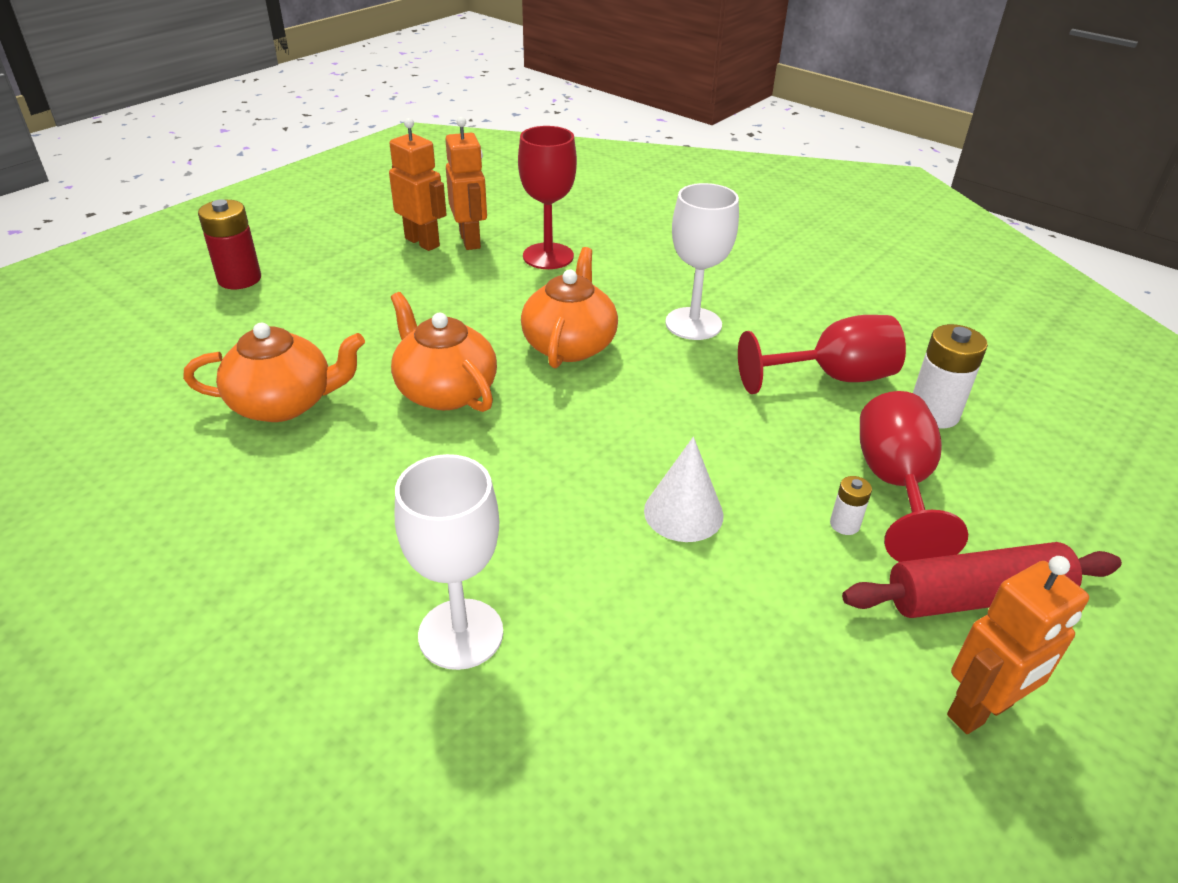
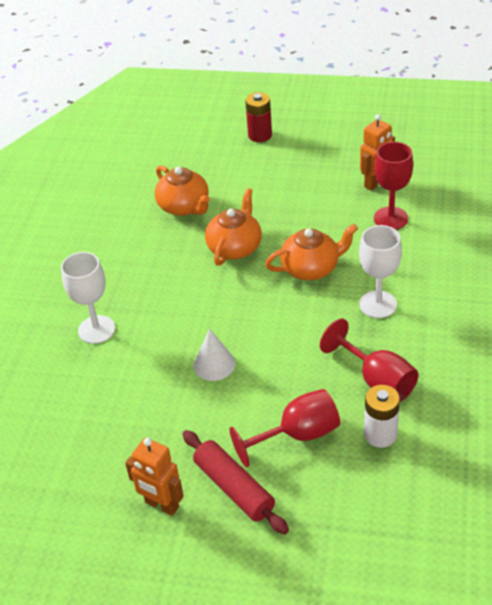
camera: 65 degrees right, 5 degrees up
(422, 242) = (355, 168): orange robot -> none
(844, 524) = (250, 424): white battery -> none

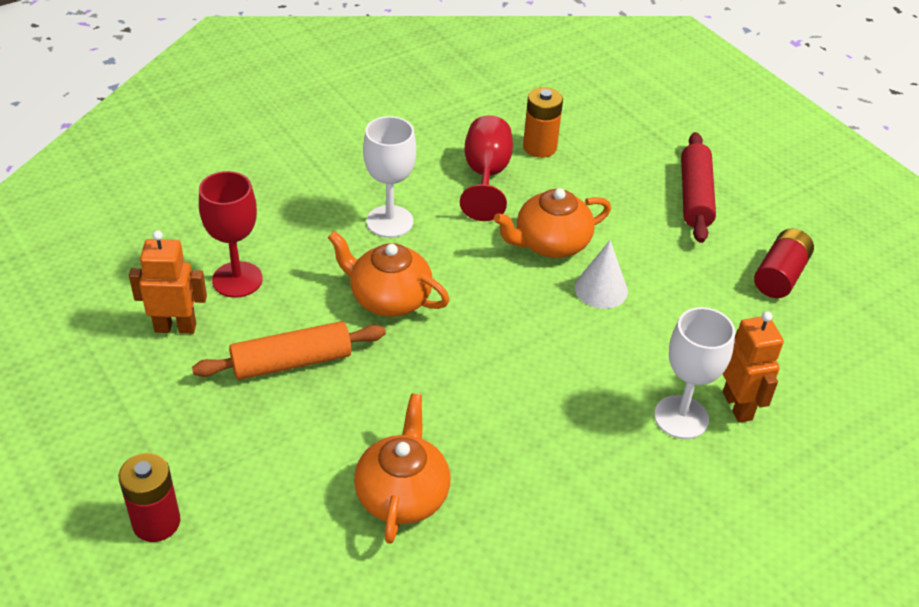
camera: 140 degrees left, 0 degrees up
(117, 468) = (780, 276): none -> red battery
(161, 505) = (766, 226): orange robot -> orange robot (738, 406)
(235, 247) = (424, 385): orange teapot -> orange teapot (550, 243)
(298, 435) = (601, 190): red goblet -> none
(305, 210) = (291, 362): none -> orange rolling pin
(380, 434) = (539, 147): white battery -> orange battery

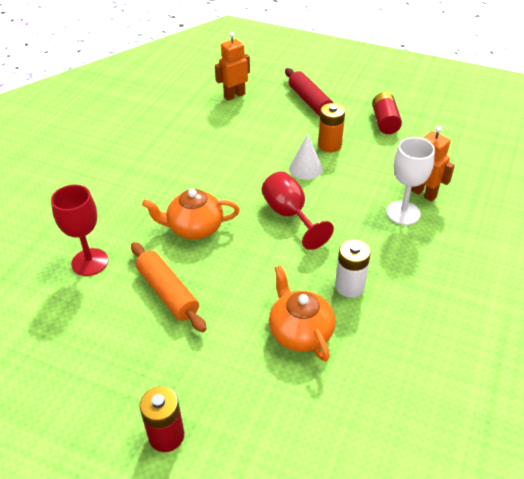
camera: 30 degrees left, 0 degrees up
(175, 327) = (73, 310): orange robot -> orange robot (234, 95)
(291, 362) = (167, 292): orange rolling pin -> orange rolling pin turned 75 degrees counterclockwise
(389, 221) = (156, 186): white goblet -> none
(486, 176) = (190, 137): red goblet -> red goblet (290, 215)
(515, 474) = (349, 286): none -> white battery
(539, 147) = (207, 110): orange battery -> orange battery (329, 145)
(550, 243) = (258, 157): orange teapot -> none

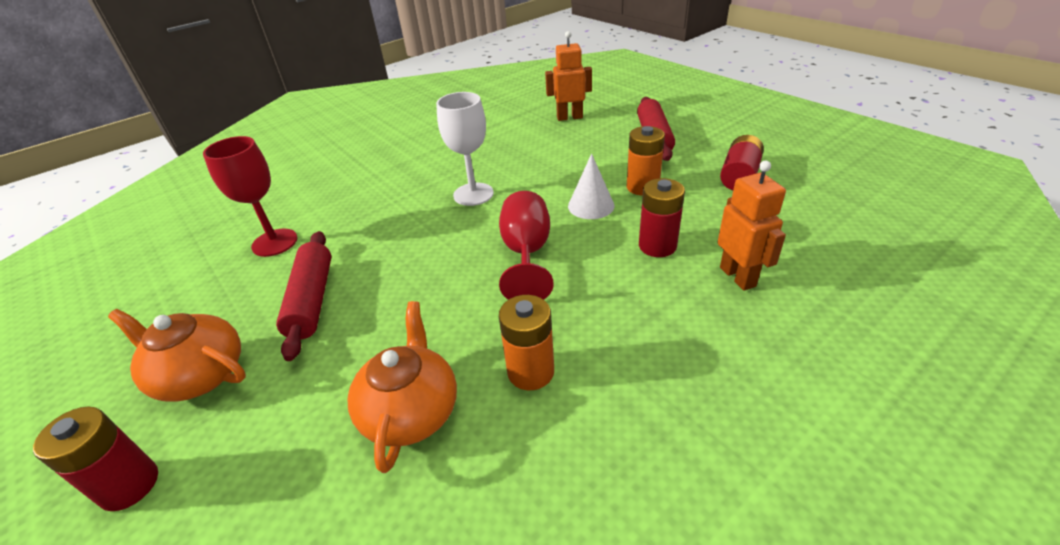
camera: 30 degrees right, 5 degrees down
(167, 292) = (312, 300): orange rolling pin -> red rolling pin
(194, 228) = (407, 237): orange teapot -> orange teapot (200, 375)
(349, 286) = (530, 372): white battery -> orange battery
(367, 186) = (657, 246): none -> red battery
(403, 213) = (687, 294): white goblet -> white goblet (473, 194)

